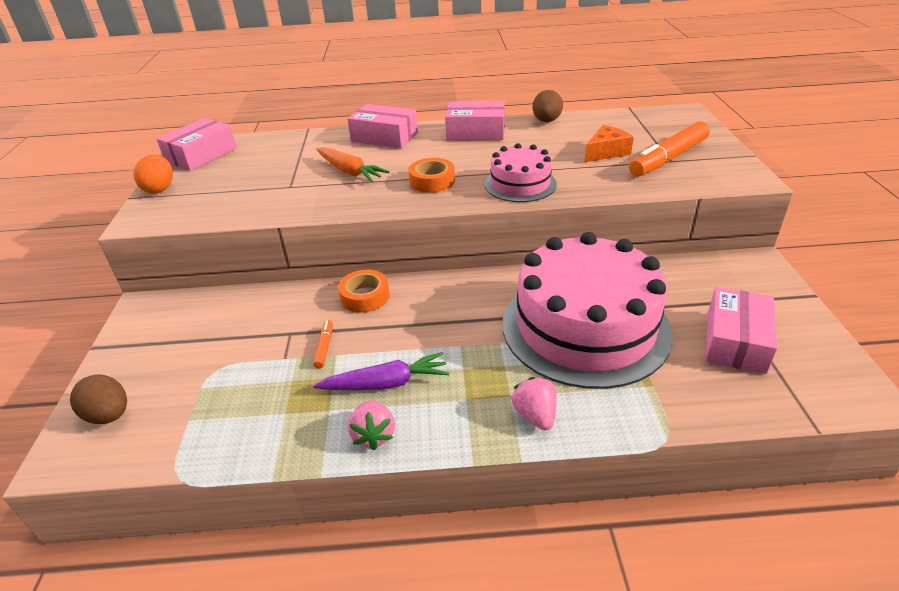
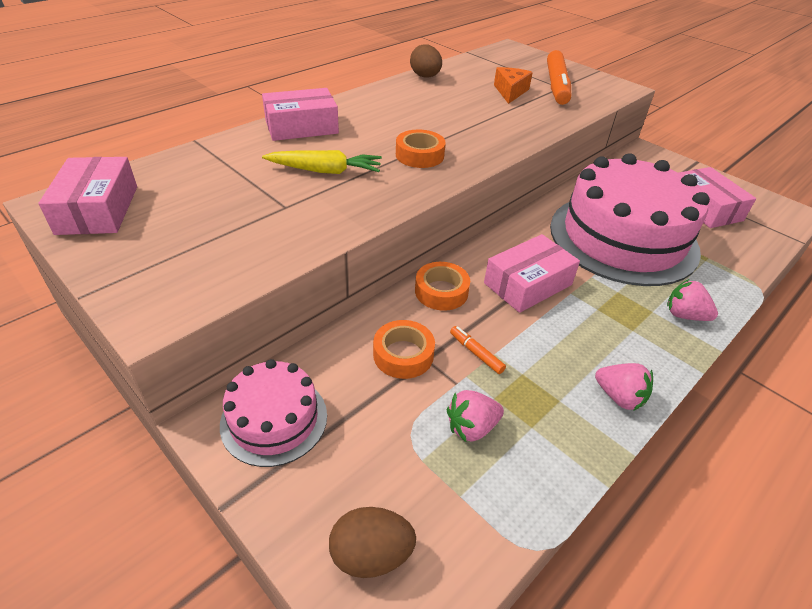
camera: 45 degrees left, 5 degrees up
(160, 189) = (111, 269): orange egg -> none
(252, 388) = (472, 427): none -> pink strawberry
(280, 323) = (403, 355): none -> orange tape
(350, 172) = (325, 171): orange carrot -> yellow carrot
(386, 383) = (567, 352): purple carrot -> none
(475, 132) = (382, 100): pink box -> pink box (528, 284)
(520, 184) = (493, 135): pink cake -> pink cake (274, 419)

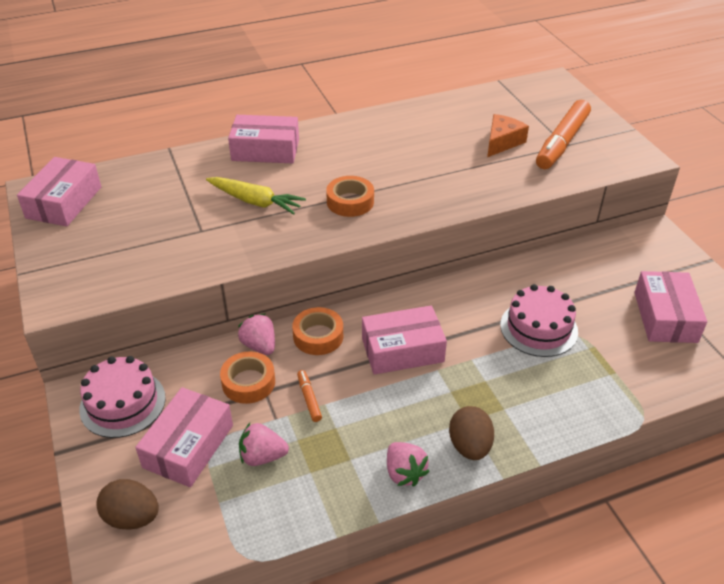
camera: 25 degrees right, 0 degrees up
(383, 443) = (188, 446): none -> pink box
(425, 77) = (426, 108): brown egg -> brown egg (469, 446)
(623, 238) = (538, 328): pink cake -> pink cake, size x0.50
(684, 315) = (533, 421): pink strawberry -> pink strawberry (259, 346)

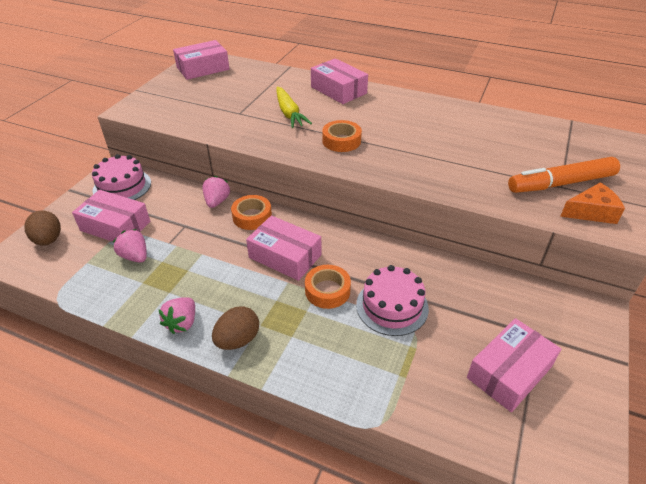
camera: 45 degrees right, 0 degrees up
(188, 446) = (115, 226): pink box -> pink box turned 45 degrees clockwise
(248, 382) = (184, 216): orange tape -> orange tape (327, 291)
(309, 399) = (198, 245): orange marker -> none
(502, 142) = (508, 159): orange cheese -> orange cheese (591, 212)

